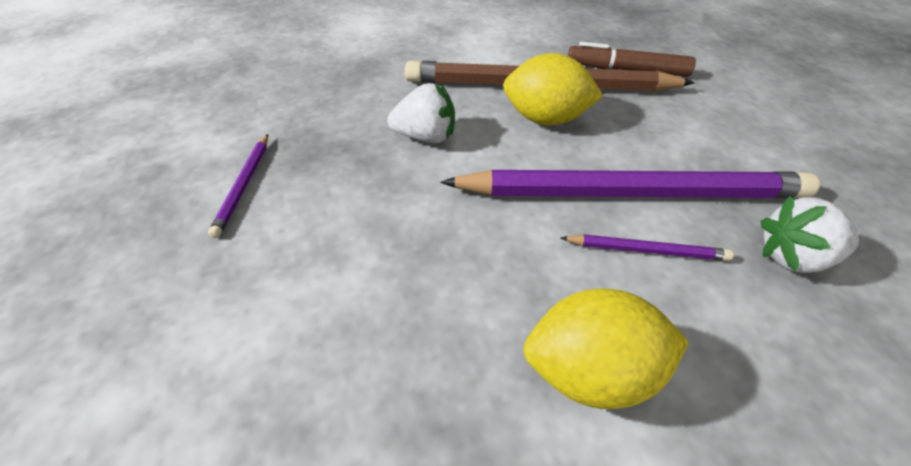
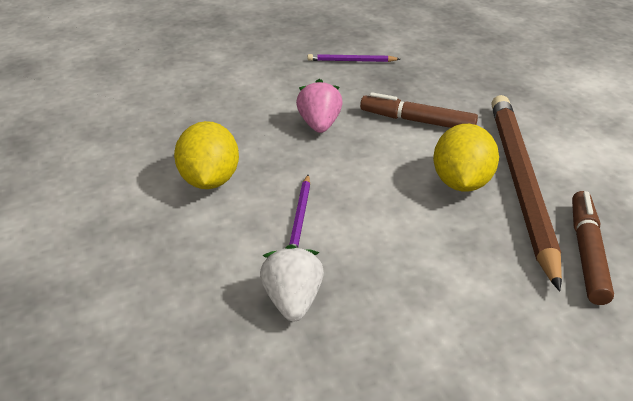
camera: 90 degrees right, 10 degrees down
(425, 137) = (417, 121): white strawberry -> brown marker
(427, 227) = (319, 125): none -> pink strawberry
(631, 192) = (364, 220): purple pencil -> none

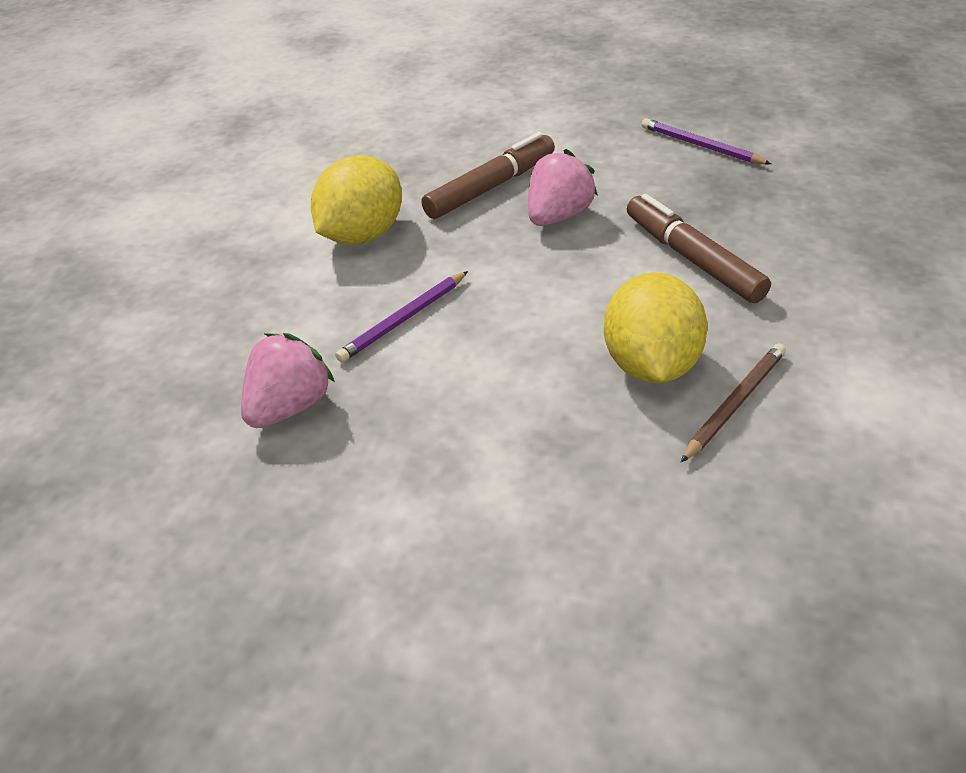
camera: 40 degrees right, 5 degrees up
(293, 301) = (290, 407): white strawberry -> pink strawberry
(461, 183) = (650, 365): yellow lemon -> yellow lemon turned 45 degrees counterclockwise
(520, 184) = (734, 403): brown pencil -> brown pencil, size x0.41
(586, 252) = (711, 542): brown marker -> brown marker (491, 187)

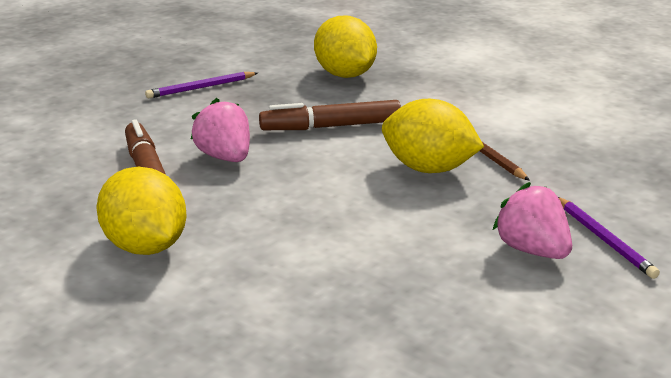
camera: 70 degrees left, 15 degrees down
(290, 407) = (360, 326): pink strawberry -> pink strawberry (532, 250)
(404, 319) = (292, 250): purple pencil -> purple pencil (604, 239)
(847, 224) = (345, 75): none -> yellow lemon

